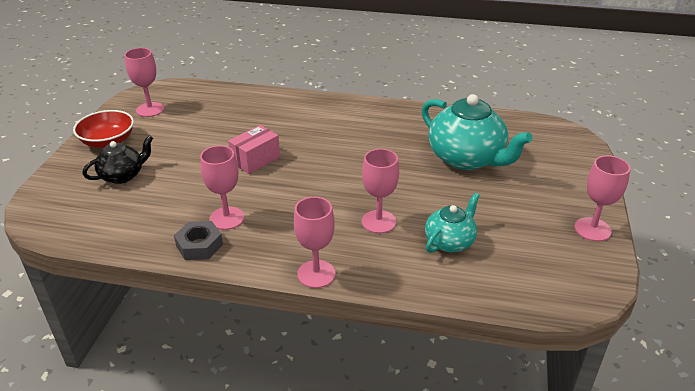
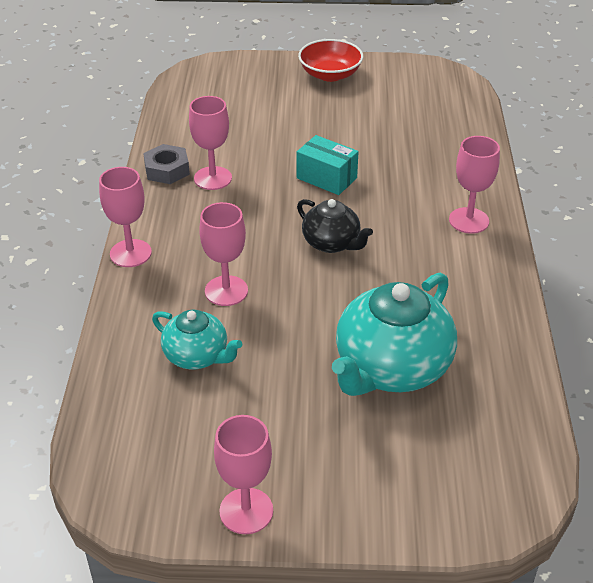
camera: 80 degrees right, 5 degrees up
(123, 175) = (271, 99): black teapot -> black teapot (332, 243)
(150, 109) = (405, 84): pink goblet -> pink goblet (468, 220)
(255, 160) = (326, 178): pink box -> turquoise box

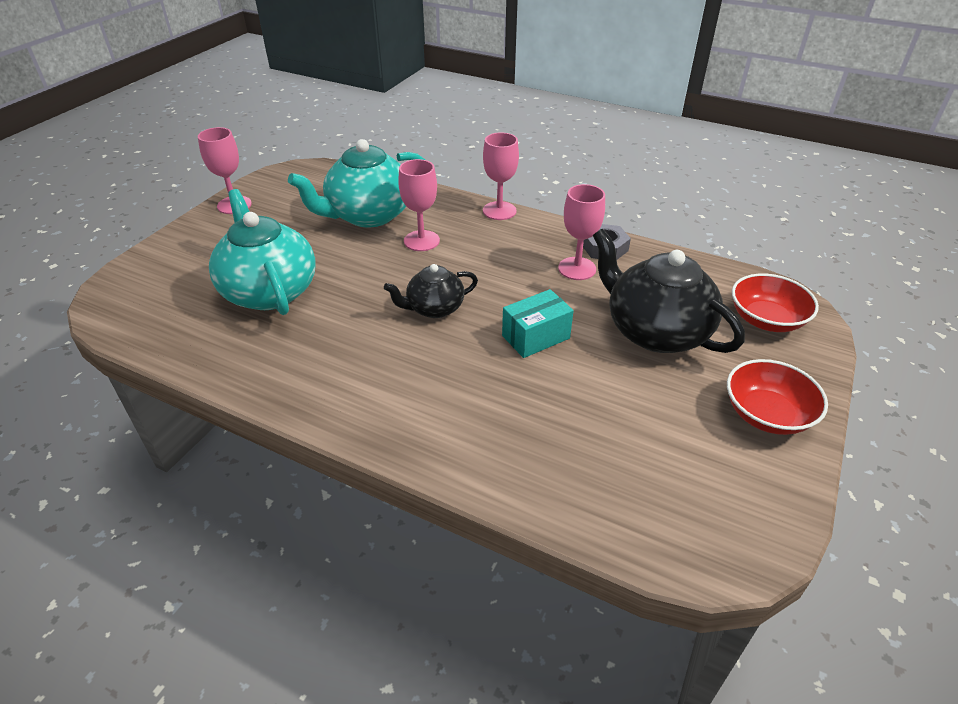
camera: 115 degrees right, 0 degrees up
(197, 356) = (368, 215): turquoise teapot -> turquoise teapot, size x1.78
(224, 82) = (766, 319): none -> red bowl
(275, 125) = (655, 331): none -> black teapot
(468, 220) = (394, 414): pink goblet -> none

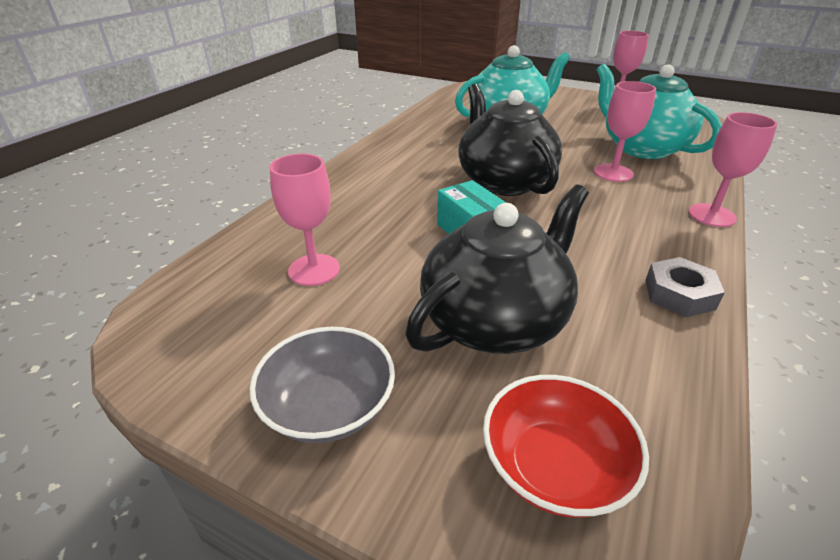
camera: 90 degrees right, 5 degrees down
(434, 308) = (504, 181): black teapot -> black teapot, size x1.78
(577, 268) = (612, 266): pink goblet -> pink goblet (314, 270)
(767, 414) = (328, 406): red bowl -> grey bowl

